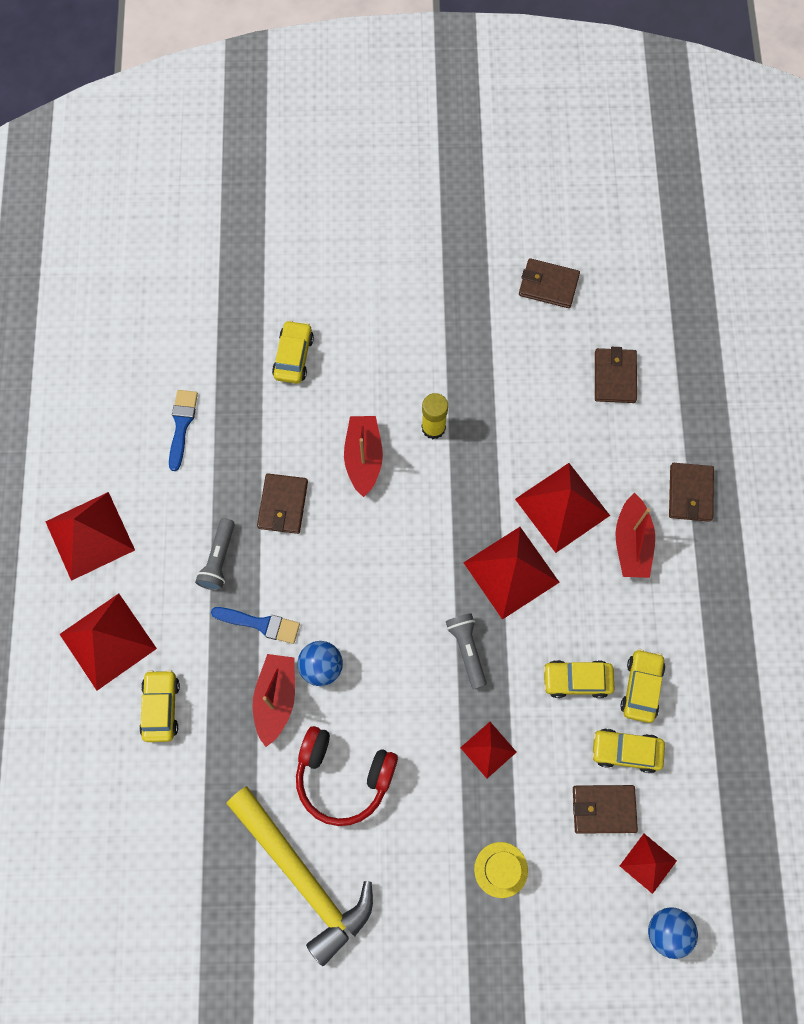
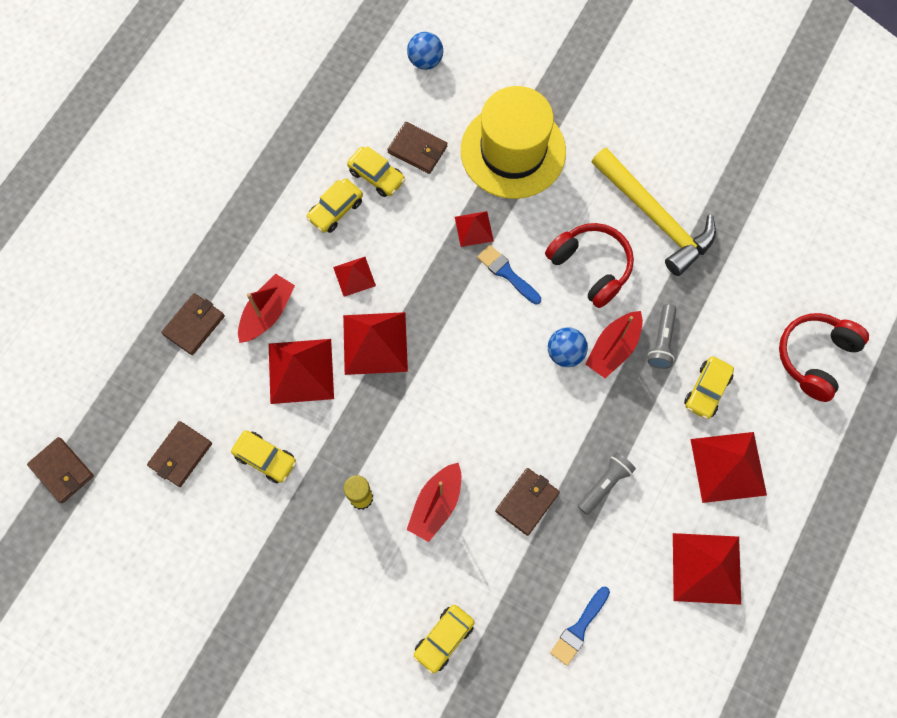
camera: 150 degrees left, 0 degrees up
(62, 808) = (815, 357): none -> red headphones
(260, 624) = (596, 412): blue brush -> blue brush (507, 273)
(303, 877) = (655, 218): yellow hammer -> yellow hammer turned 150 degrees clockwise
(467, 650) = (446, 304): grey flashlight -> grey flashlight (662, 341)
(501, 869) = (513, 151): yellow hat -> yellow hat, size x2.49
(548, 285) = (174, 575): brown wallet -> brown wallet (62, 471)
(576, 680) = (378, 240): yellow car -> yellow car (265, 458)
(648, 863) = (410, 103): red pyramid -> red pyramid (354, 276)

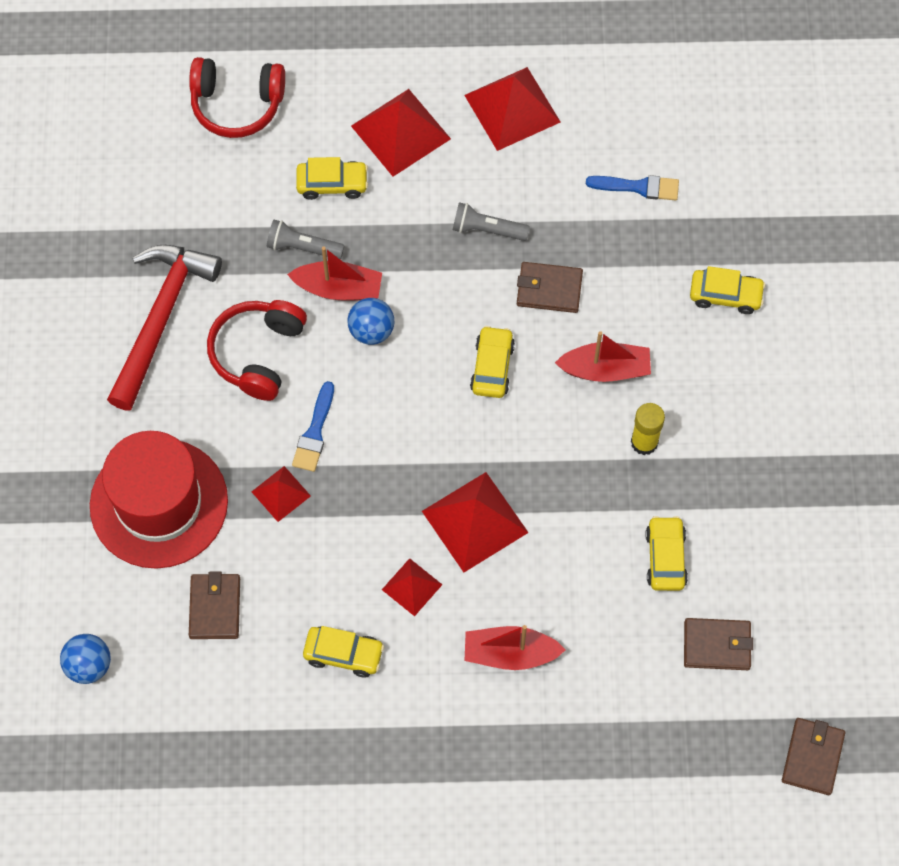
camera: 120 degrees left, 5 degrees down
(194, 325) = (571, 723): brown wallet -> none
(301, 371) = (552, 579): red pyramid -> none
(376, 176) = (274, 634): yellow car -> yellow car (492, 367)
(513, 151) = (159, 503): yellow hat -> red hat
(655, 218) = (161, 318): yellow hammer -> red hammer
(662, 341) = (303, 247): grey flashlight -> grey flashlight turned 150 degrees counterclockwise

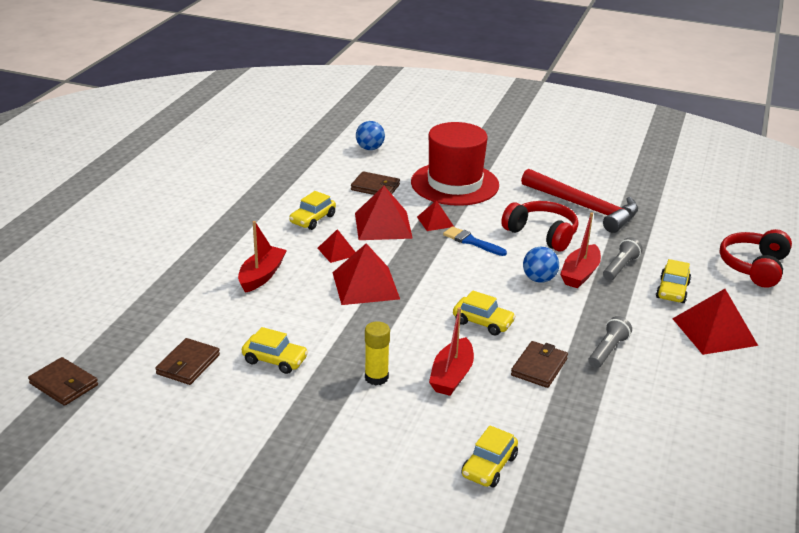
camera: 110 degrees right, 35 degrees down
(512, 108) = (728, 394): red pyramid -> red pyramid (383, 225)
(638, 187) = (624, 446): blue brush -> none

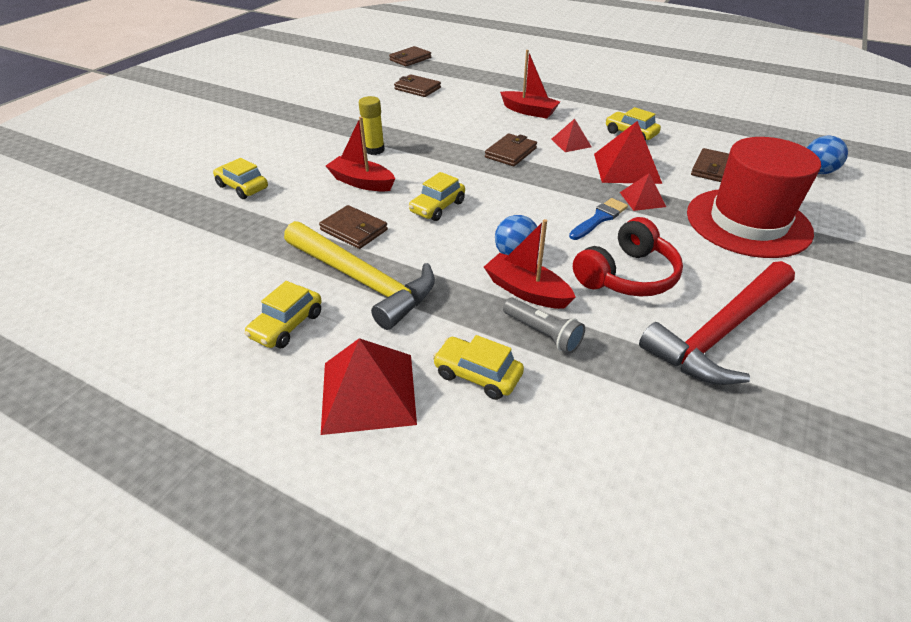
camera: 100 degrees right, 10 degrees up
(275, 360) = (412, 114): yellow car -> yellow car (287, 325)
(365, 285) = (511, 153): red pyramid -> brown wallet
(607, 351) = (363, 281): grey flashlight -> yellow hammer
(754, 267) = (544, 523): red headphones -> none

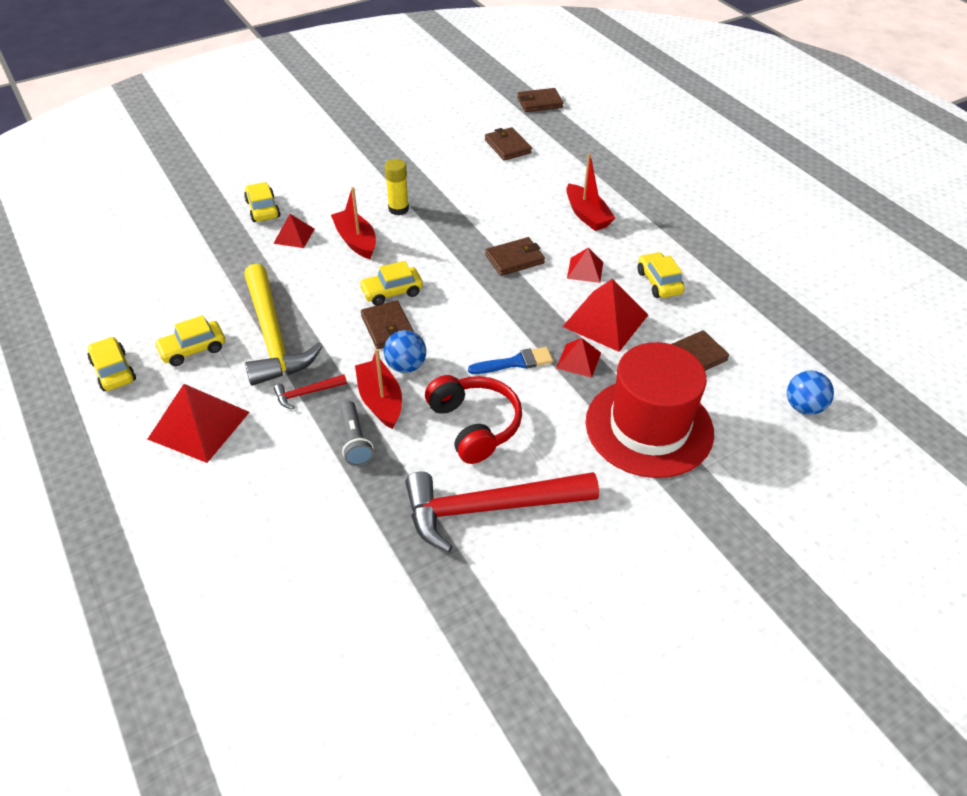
camera: 30 degrees right, 5 degrees up
(297, 197) = (294, 236): none -> red pyramid
(354, 230) = (307, 287): brown wallet -> brown wallet (387, 327)
(450, 314) = (307, 393): none -> red hammer
(477, 375) = (278, 449): yellow car -> yellow car (113, 371)
(627, 275) = (474, 425): red headphones -> red headphones turned 105 degrees counterclockwise

